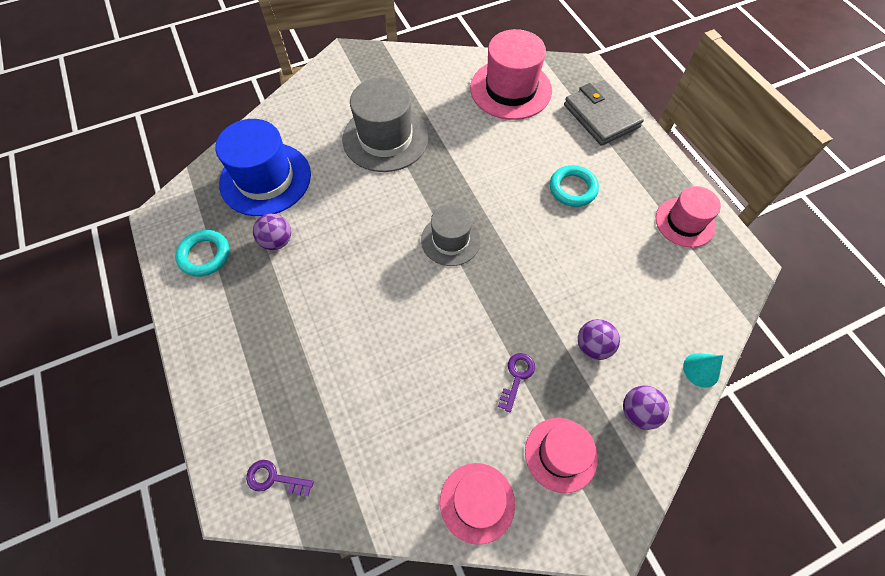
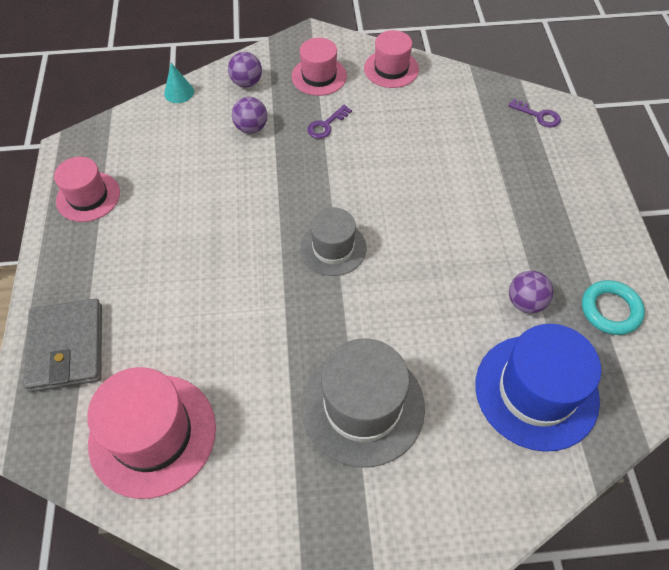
camera: 160 degrees left, 5 degrees down
(572, 188) = (171, 264): turquoise ring -> none

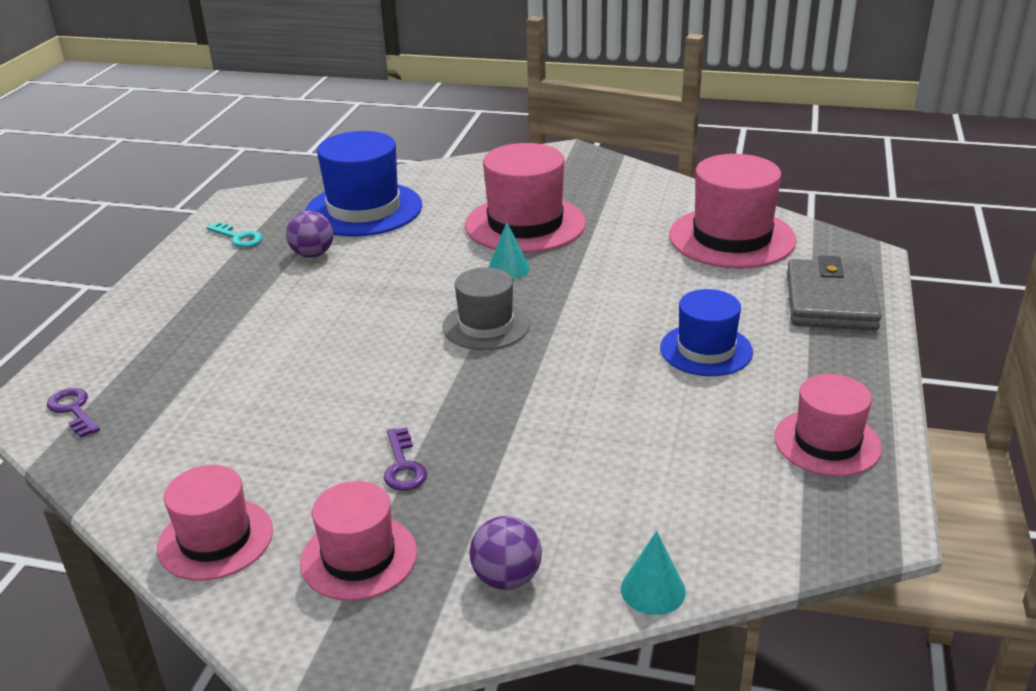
camera: 160 degrees left, 25 degrees down
(166, 261) = (706, 350): none -> blue hat
(251, 128) = (532, 489): purple ball -> none
(326, 125) = (403, 466): purple key -> purple key turned 105 degrees clockwise
(347, 325) = (508, 269): none -> turquoise cone
(362, 406) = (525, 224): grey hat -> pink hat
(610, 310) = (238, 238): turquoise ring -> turquoise key

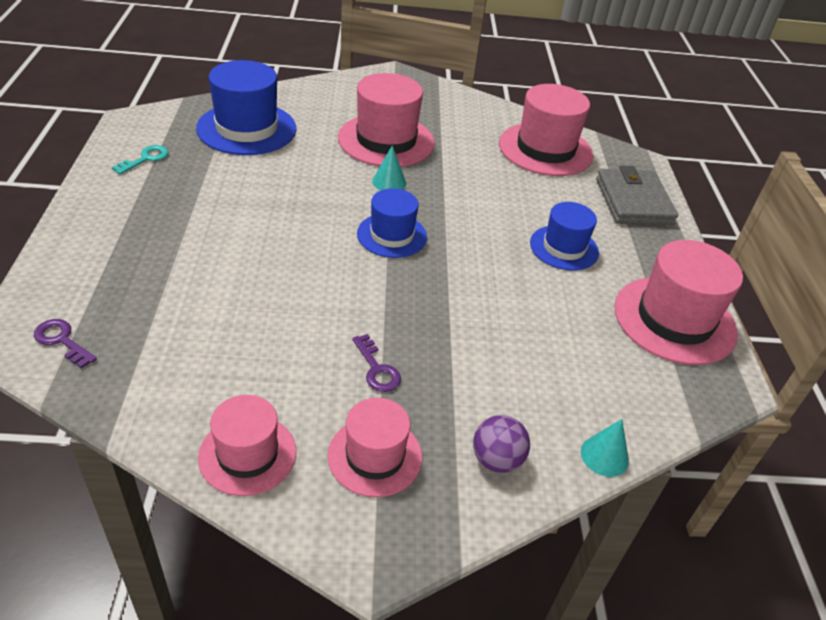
camera: 20 degrees left, 10 degrees up
(238, 238) = (146, 159): turquoise key -> turquoise key turned 75 degrees counterclockwise
(313, 254) = (219, 173): purple ball -> none
(486, 326) = (392, 235): grey hat -> blue hat
(827, 442) = (674, 320): pink hat -> pink hat, size x1.61

